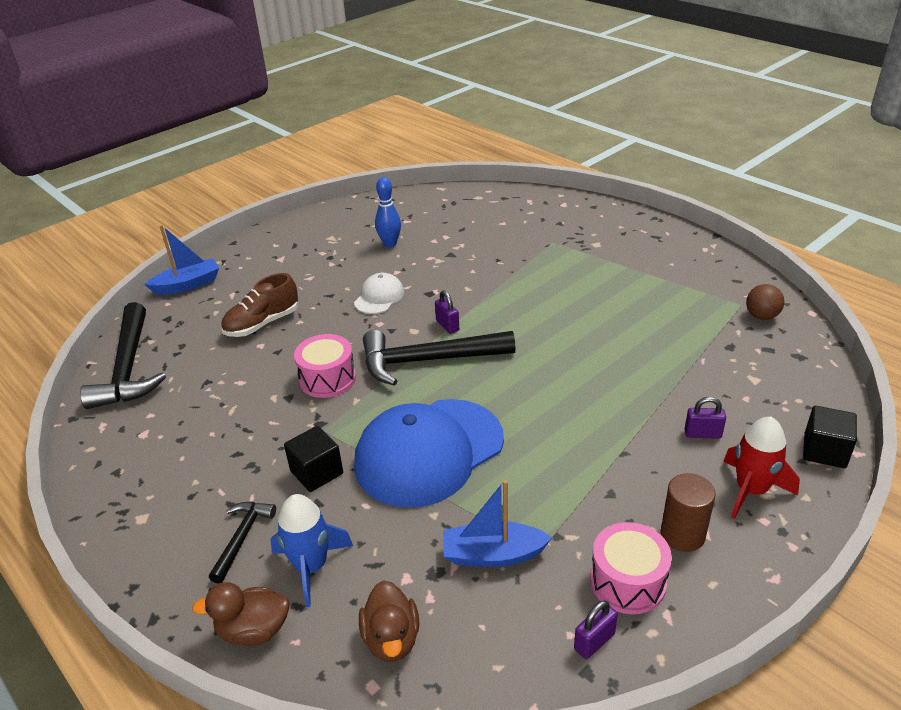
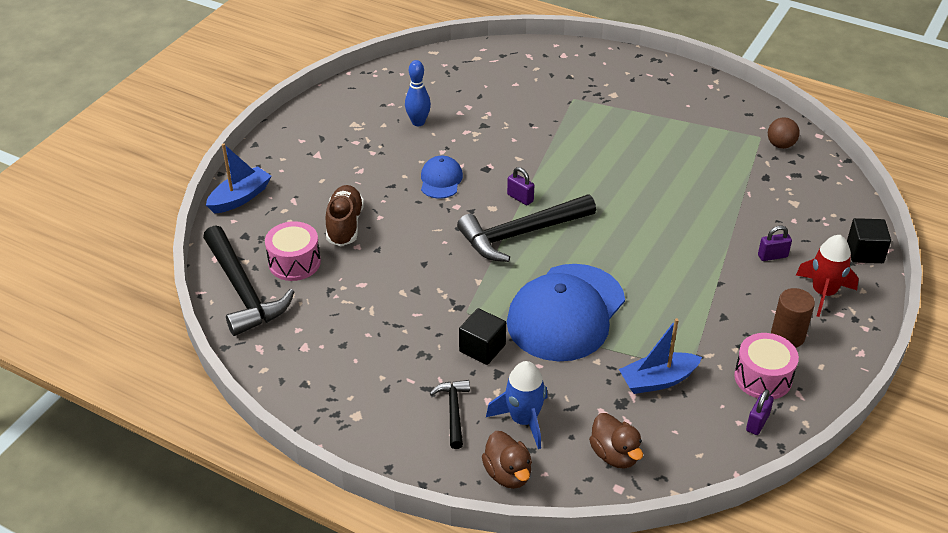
camera: 20 degrees left, 5 degrees up
(253, 630) = (508, 474): brown duck -> brown duck turned 90 degrees counterclockwise
(262, 324) = (345, 225): brown shoe -> brown shoe turned 150 degrees clockwise
(327, 379) = (441, 266): pink drum -> pink drum (294, 262)
(379, 297) = (441, 180): white cap -> blue cap

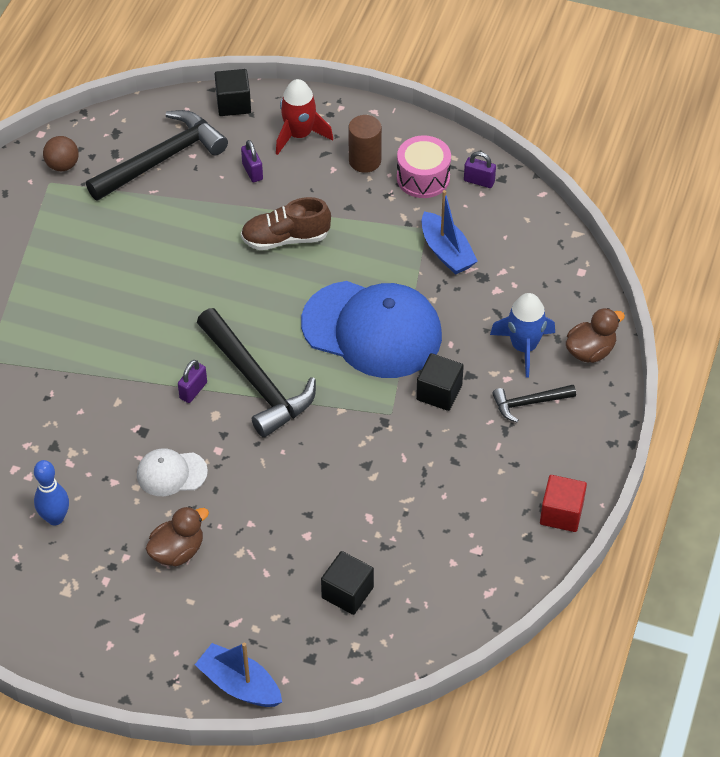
camera: 100 degrees left, 10 degrees up
(243, 291) = (406, 632): black hammer -> black hammer (162, 159)
(294, 262) = (347, 592): pink drum -> black cube
(320, 412) = (561, 513): none -> red cube
(345, 225) = (272, 556): brown shoe -> brown shoe (285, 239)
(441, 180) = (171, 473): blue cap -> white cap
(615, 455) = (545, 277): brown duck -> brown duck (177, 551)

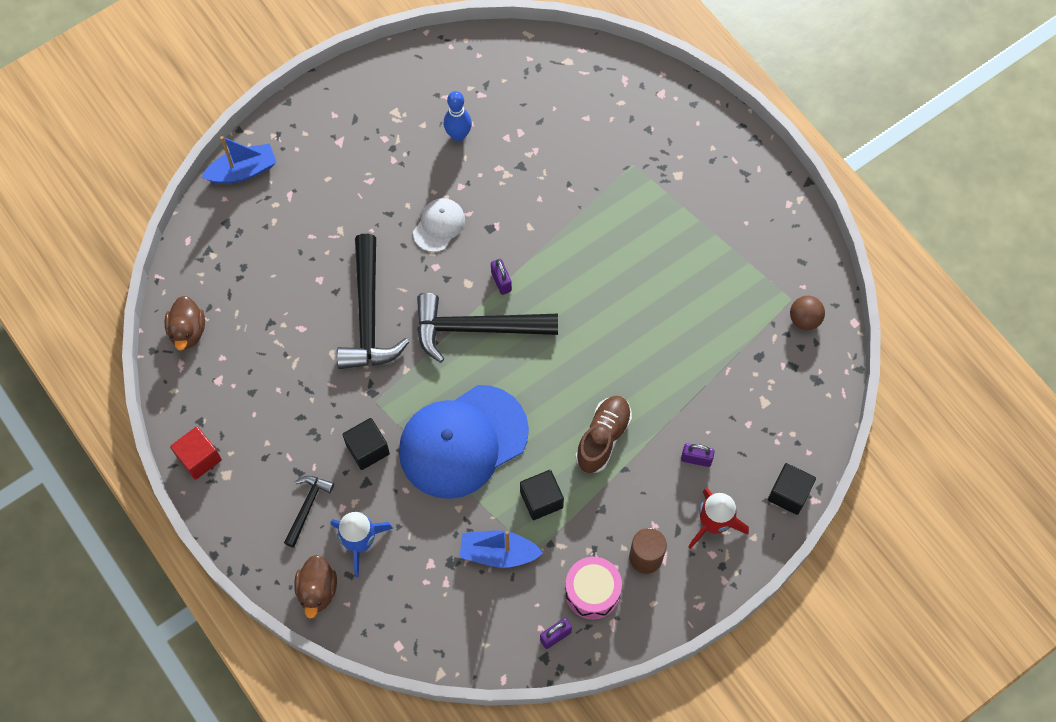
camera: 125 degrees right, 15 degrees up
(162, 159) = (760, 398): black hammer -> black hammer (368, 316)
(177, 551) = (372, 193): brown duck -> brown duck (188, 331)
(347, 592) = (254, 276): black cube -> black cube (541, 499)

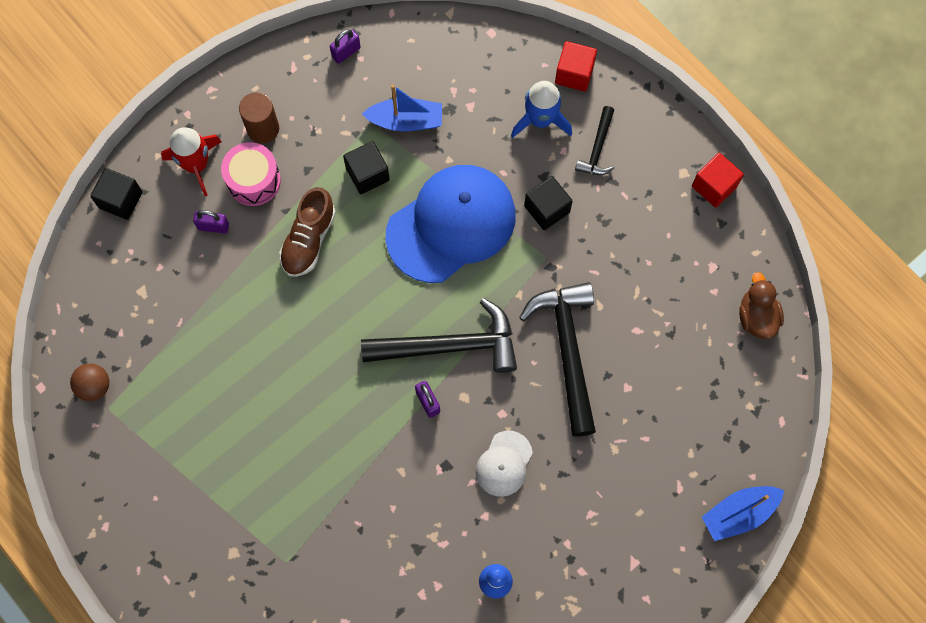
camera: 175 degrees right, 5 degrees up
(317, 590) = (574, 74): brown duck -> red cube
(592, 592) = (313, 93): pink drum -> pink drum (253, 180)

